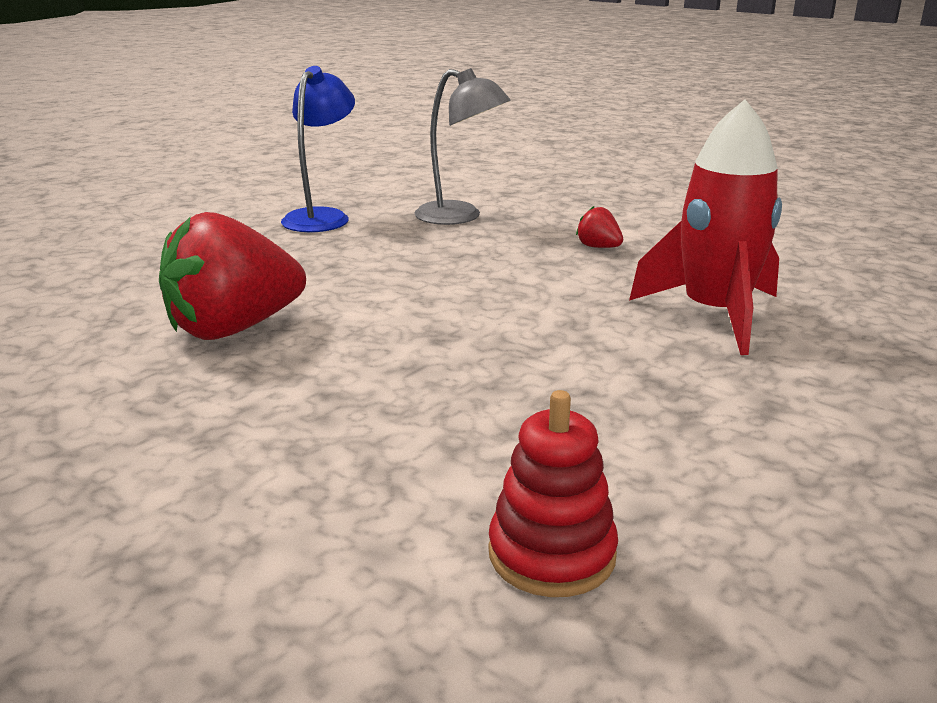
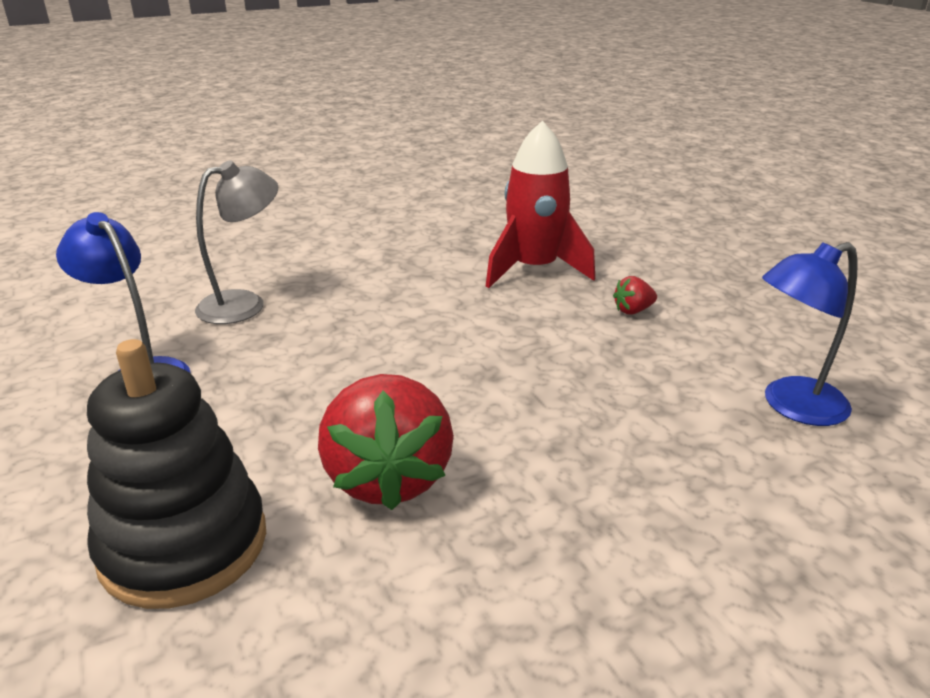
camera: 65 degrees left, 5 degrees up
(124, 283) = (184, 545): none -> black stacking toy
(551, 554) = (792, 406): red stacking toy -> blue lamp
(598, 247) = (384, 269): red strawberry -> red strawberry (633, 311)

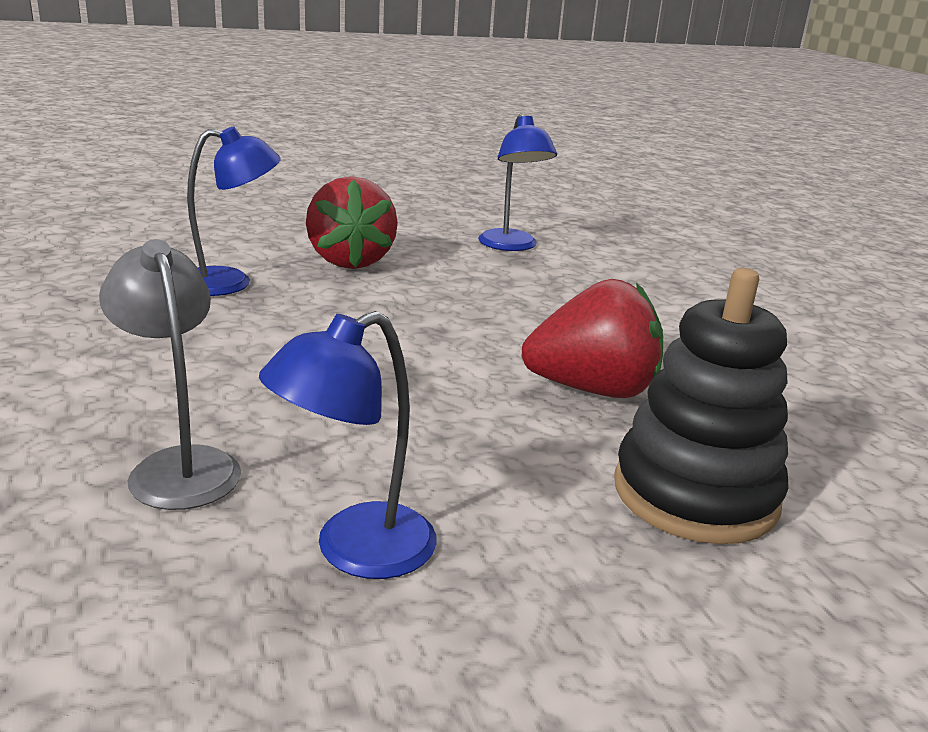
camera: 85 degrees left, 5 degrees down
(534, 269) = (230, 282): red rocket -> blue lamp
(633, 311) = (350, 261): red strawberry -> red strawberry, size x2.40

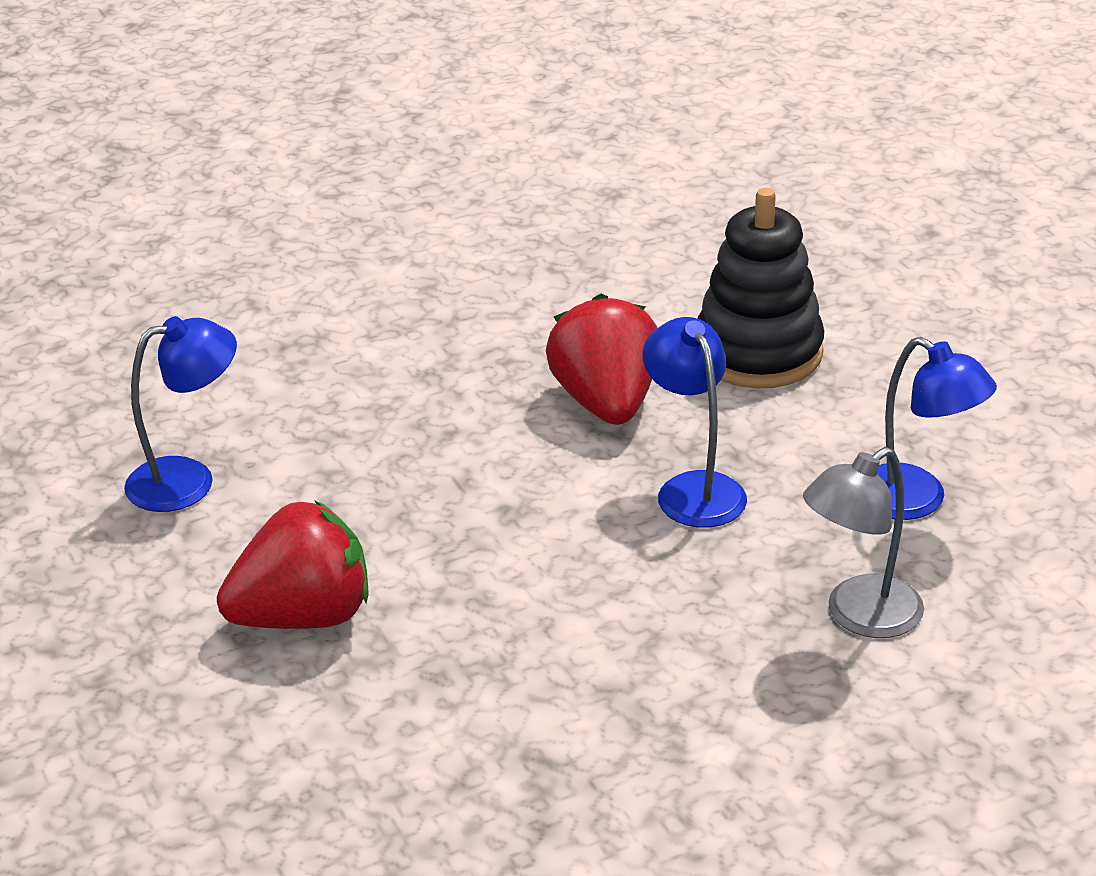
camera: 95 degrees left, 10 degrees up
(230, 282) = (428, 706): blue lamp -> blue lamp (693, 488)

